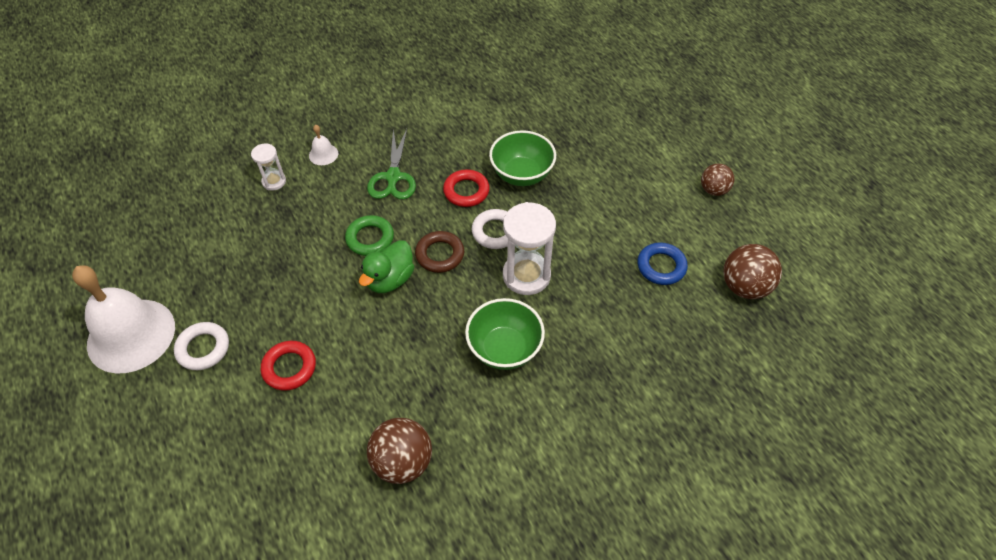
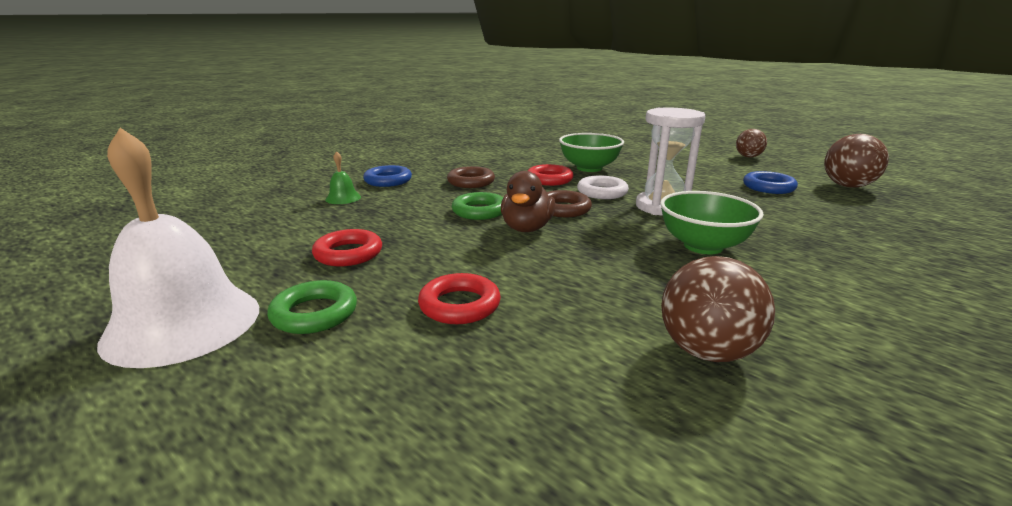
camera: 20 degrees left, 30 degrees down
(203, 348) = (314, 313): white ring -> green ring
(246, 279) = (348, 253): none -> red ring
(274, 181) = (343, 198): white hourglass -> green bell
(323, 154) = (388, 181): white bell -> blue ring
(390, 279) = (527, 228): green duck -> brown duck
(393, 177) = (471, 182): green scissors -> brown ring

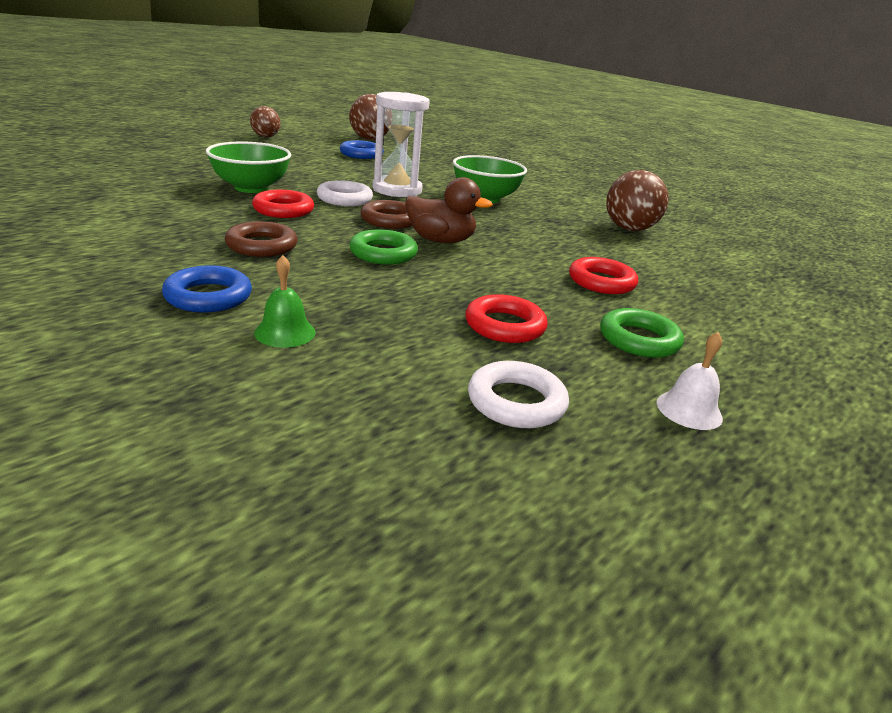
camera: 90 degrees left, 5 degrees up
(183, 323) = (689, 410): white bell -> white bell, size x0.41
(236, 256) = (516, 402): none -> white ring

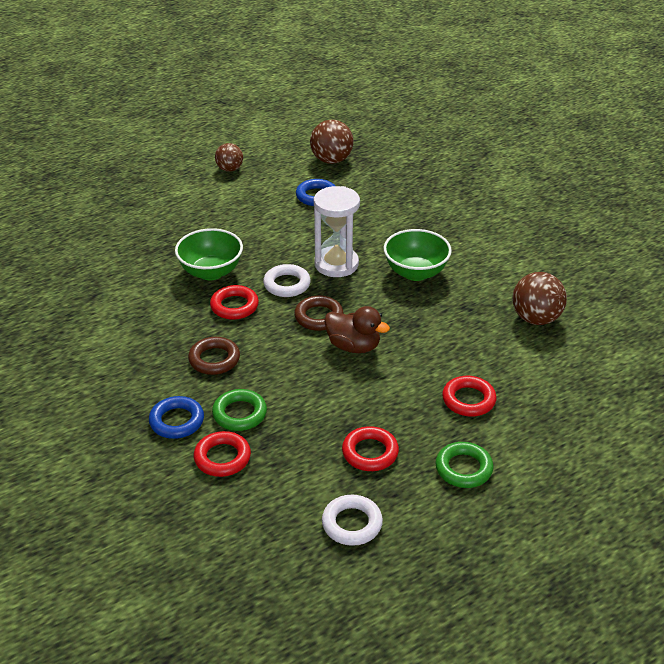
camera: 15 degrees right, 10 degrees up
(285, 332) = (222, 458): green bell -> red ring
(383, 253) = (303, 366): green ring -> green ring (239, 414)
(689, 410) = (462, 535): white bell -> none

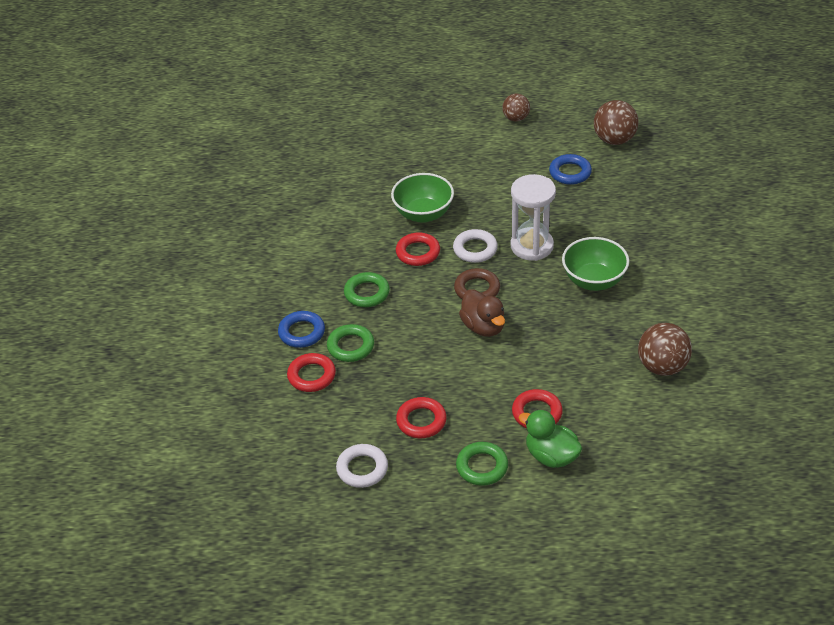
camera: 35 degrees right, 5 degrees up
(214, 359) = (367, 293): brown ring -> green ring
(515, 431) = (551, 456): none -> green duck

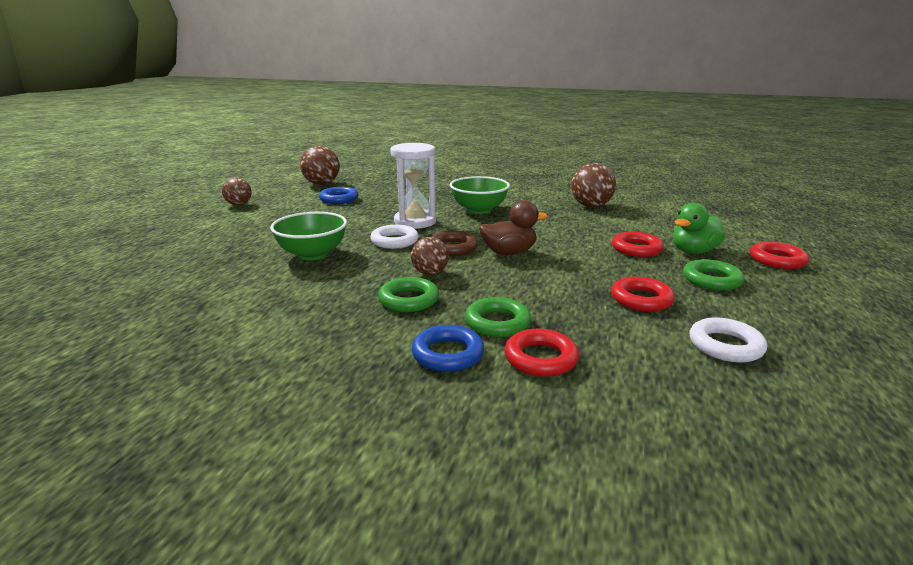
camera: 75 degrees left, 20 degrees down
(418, 252) = (369, 265): red ring -> red ring (777, 260)
(418, 290) = (430, 273): none -> brown ball

